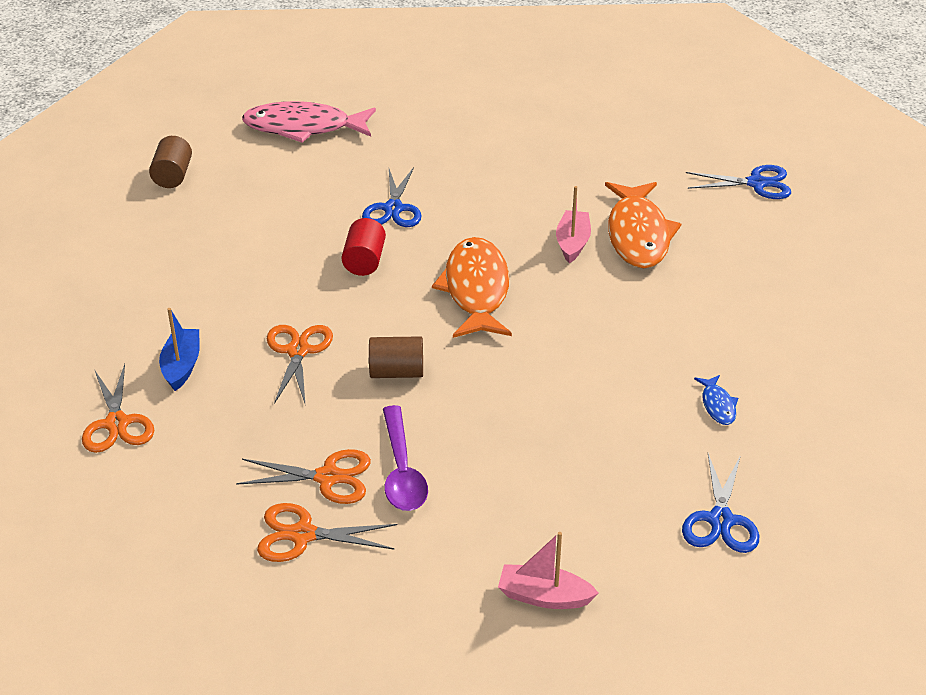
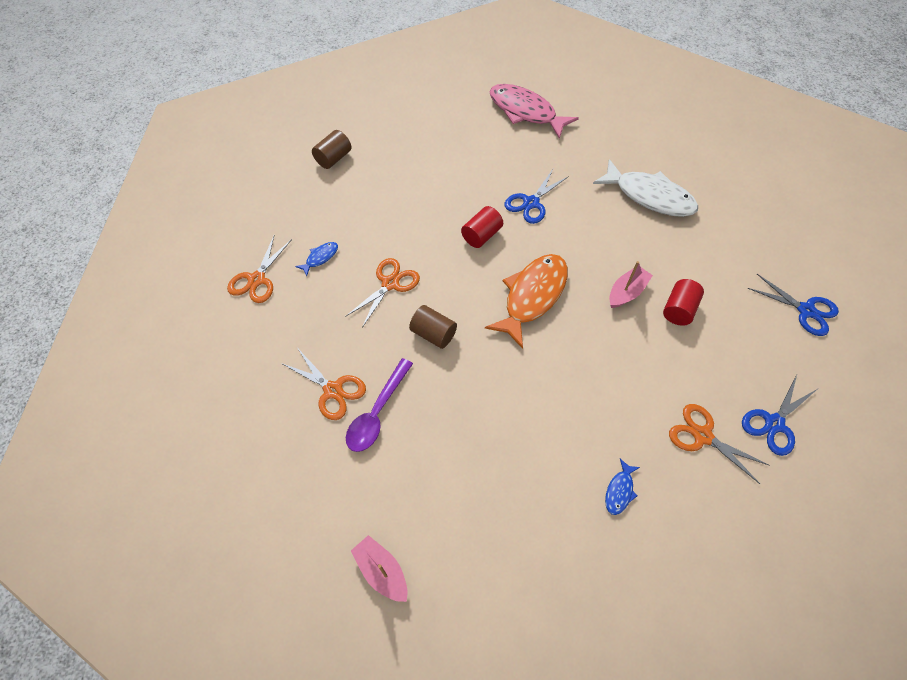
camera: 35 degrees right, 20 degrees up
(173, 176) = (422, 113): brown cylinder -> brown cylinder (333, 158)
(182, 366) = (320, 258): blue boat -> blue fish
(303, 535) = (287, 424): orange scissors -> orange scissors (702, 436)
(518, 151) = (649, 196): none -> white fish
(638, 235) = (678, 310): orange fish -> red cylinder
(720, 520) = (543, 591): blue scissors -> blue scissors (774, 423)

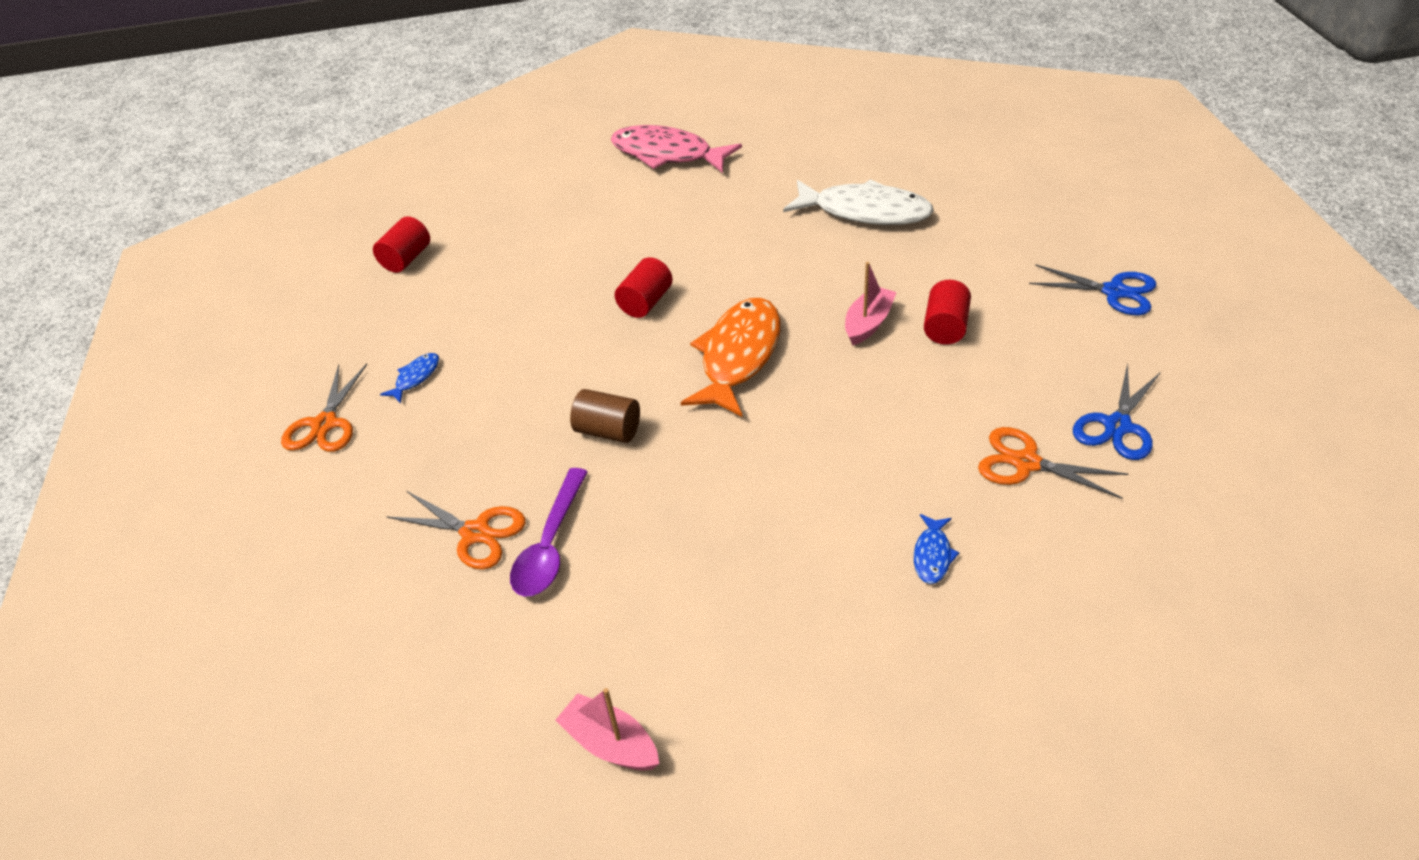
camera: 10 degrees left, 15 degrees down
(333, 158) = (406, 259): brown cylinder -> red cylinder
(390, 283) = (528, 386): orange scissors -> none
(531, 203) = (705, 252): blue scissors -> none

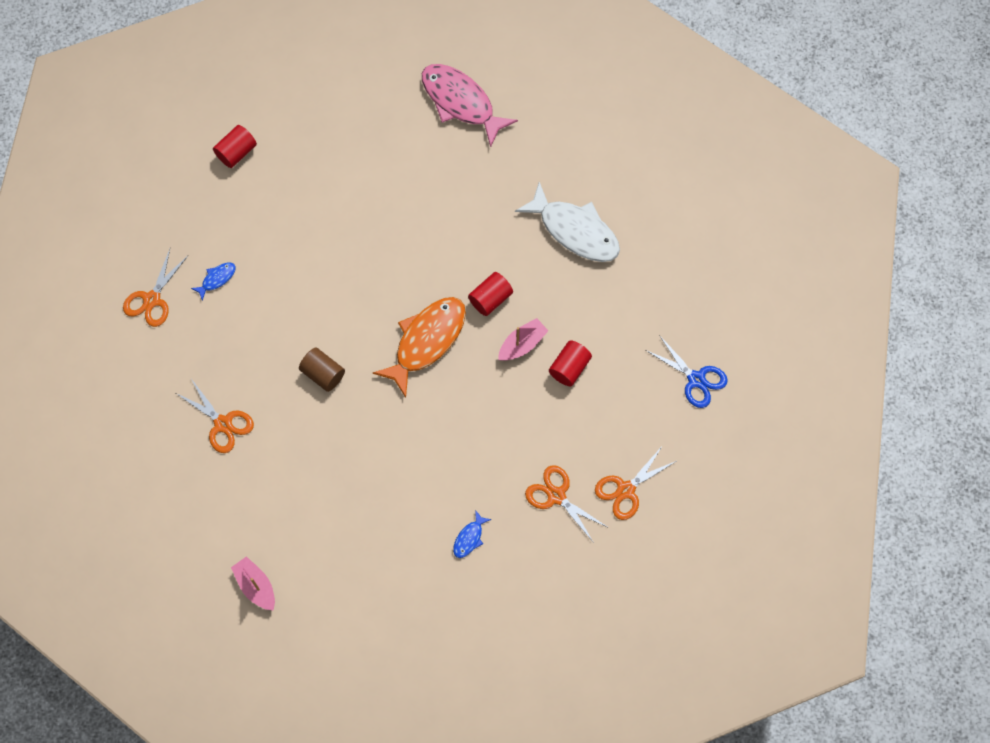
camera: 15 degrees right, 25 degrees up
(550, 545) = (262, 449): purple spoon -> none
(645, 302) = (386, 265): red cylinder -> red cylinder (490, 299)
(1117, 426) = (625, 490): blue scissors -> orange scissors

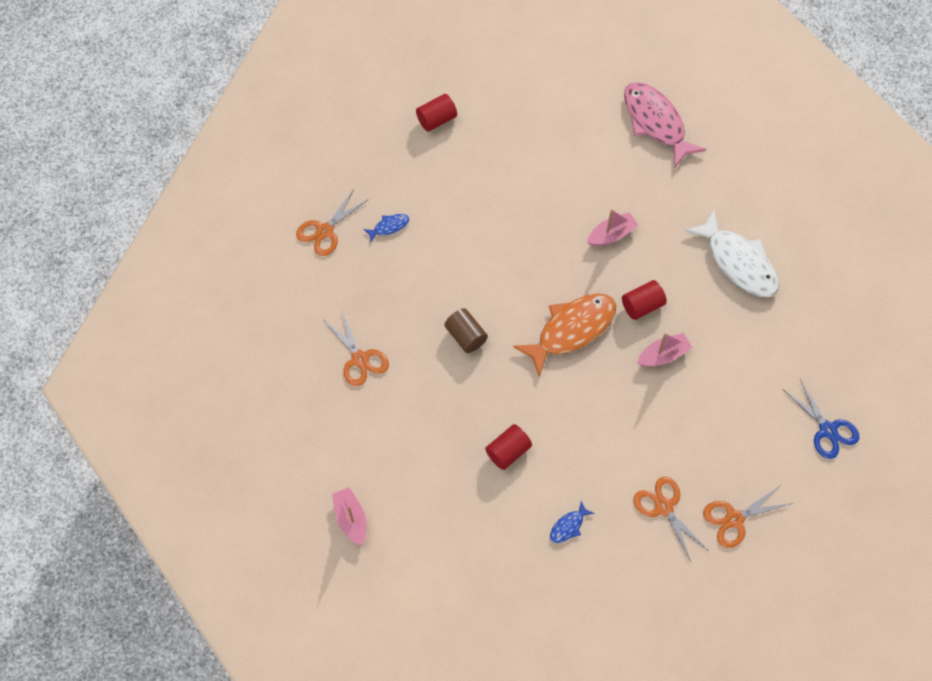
camera: 15 degrees right, 5 degrees down
(443, 232) = (611, 235): none -> pink boat
(569, 368) = (704, 388): red cylinder -> red cylinder (508, 451)

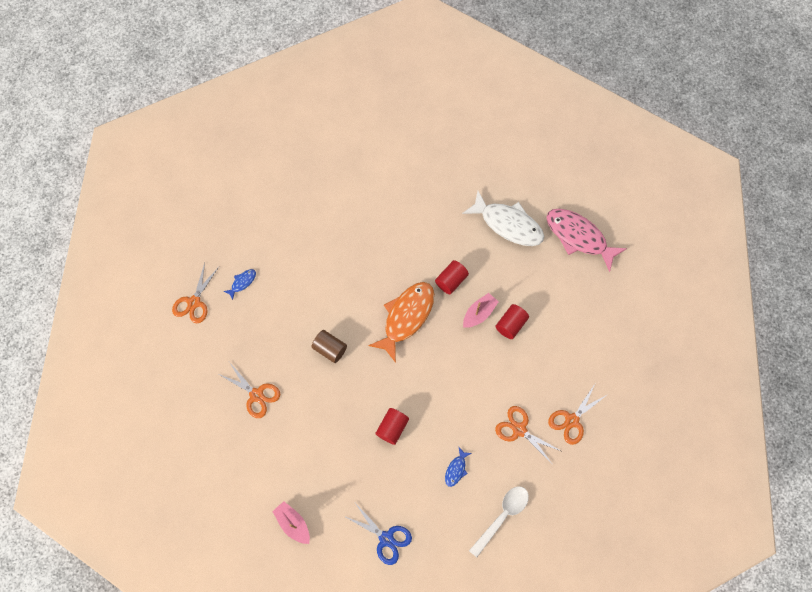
camera: 20 degrees left, 5 degrees up
(436, 120) = (249, 186): red cylinder -> red cylinder (510, 325)
(606, 600) = (502, 516): none -> white spoon
(611, 235) = (410, 233): pink boat -> none
(656, 122) = (412, 136): pink fish -> pink fish (578, 237)
(827, 430) = (613, 329): blue scissors -> blue scissors (386, 538)

